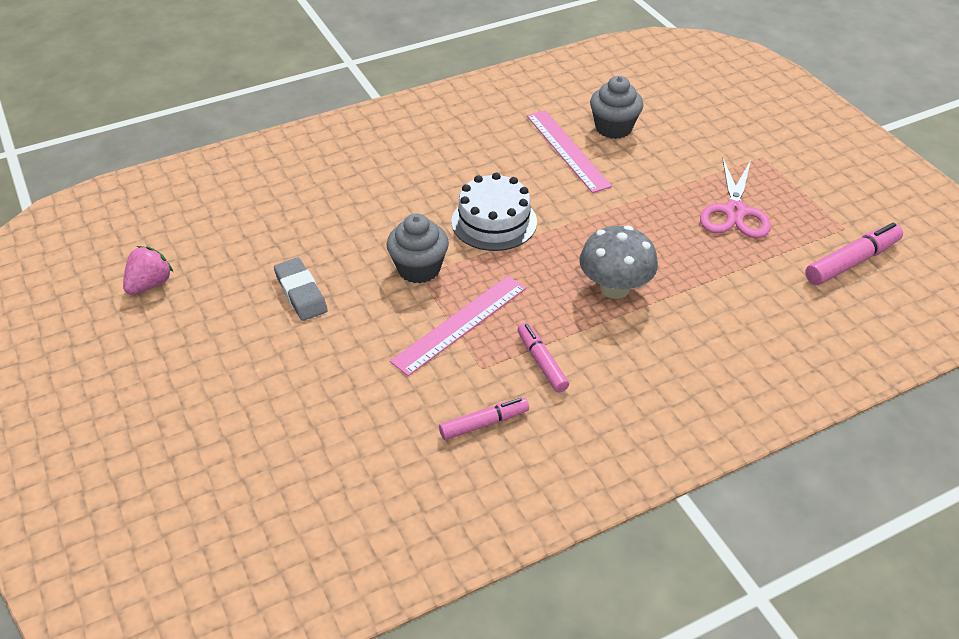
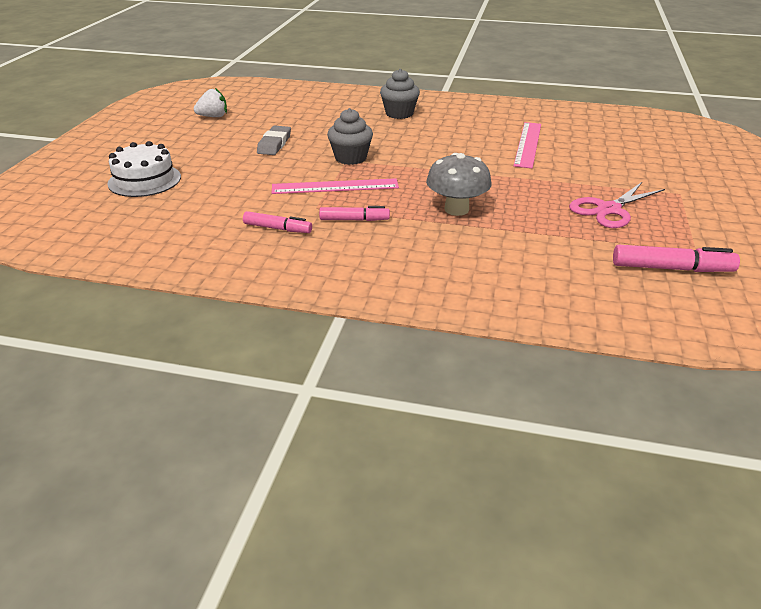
camera: 40 degrees right, 10 degrees down
(150, 284) = (213, 116): pink strawberry -> white strawberry
(494, 222) = (427, 156): white cake -> white cake (144, 180)
(542, 362) = (354, 220): pink marker -> pink marker turned 75 degrees clockwise
(613, 128) = (578, 145): grey cupcake -> grey cupcake (399, 114)

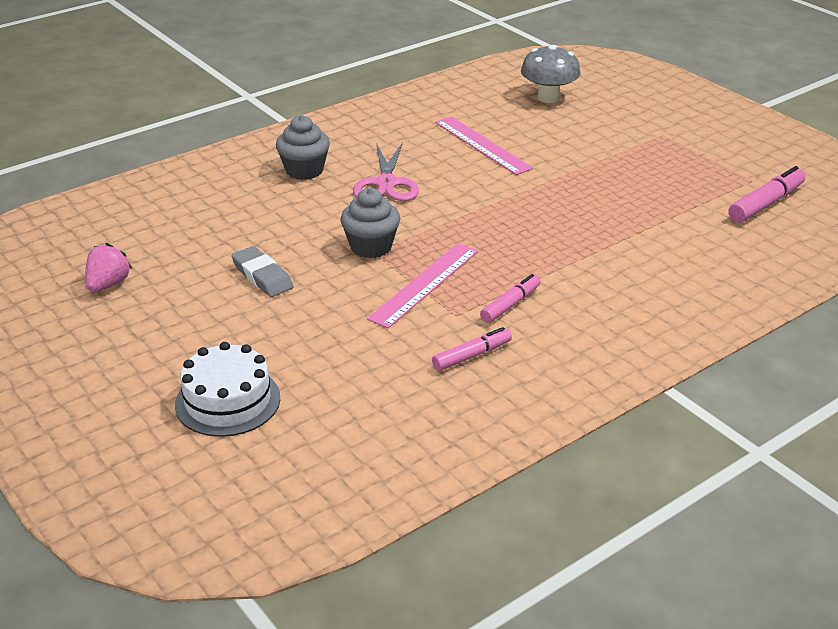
camera: 50 degrees left, 0 degrees up
(213, 116) = (108, 284): white strawberry -> pink strawberry
(456, 209) = (560, 243): grey mushroom -> grey mushroom (548, 97)
(609, 209) = (650, 177): pink scissors -> pink scissors (386, 183)

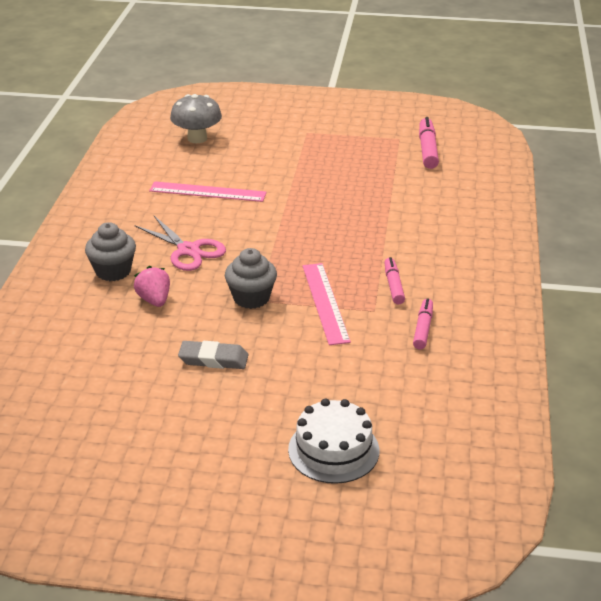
camera: 45 degrees left, 0 degrees up
(108, 284) = (111, 433): pink strawberry -> pink strawberry (154, 300)

